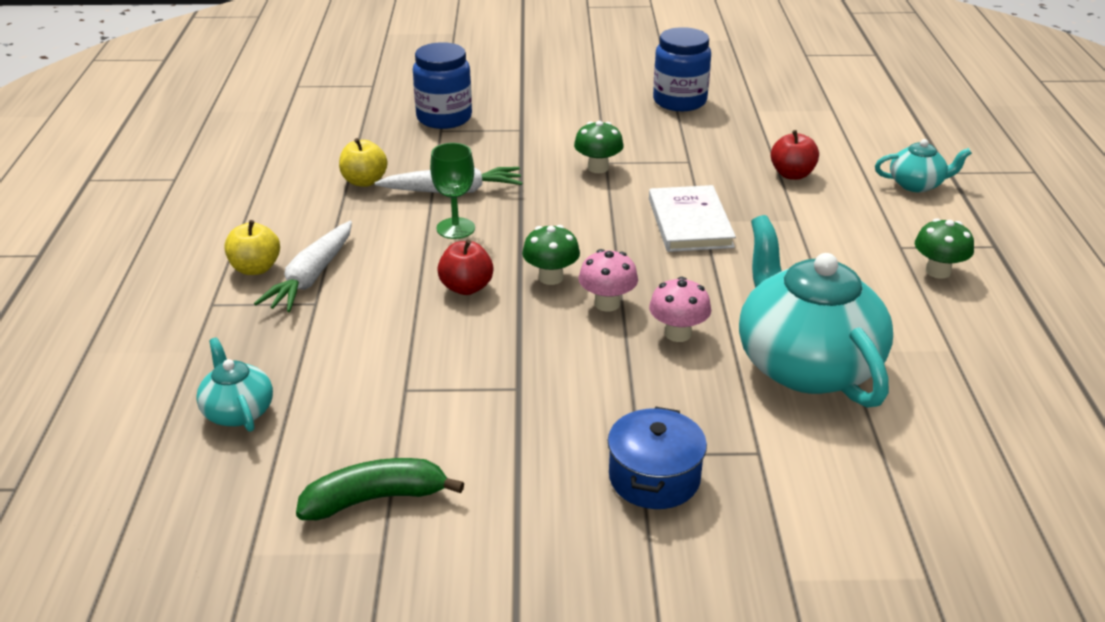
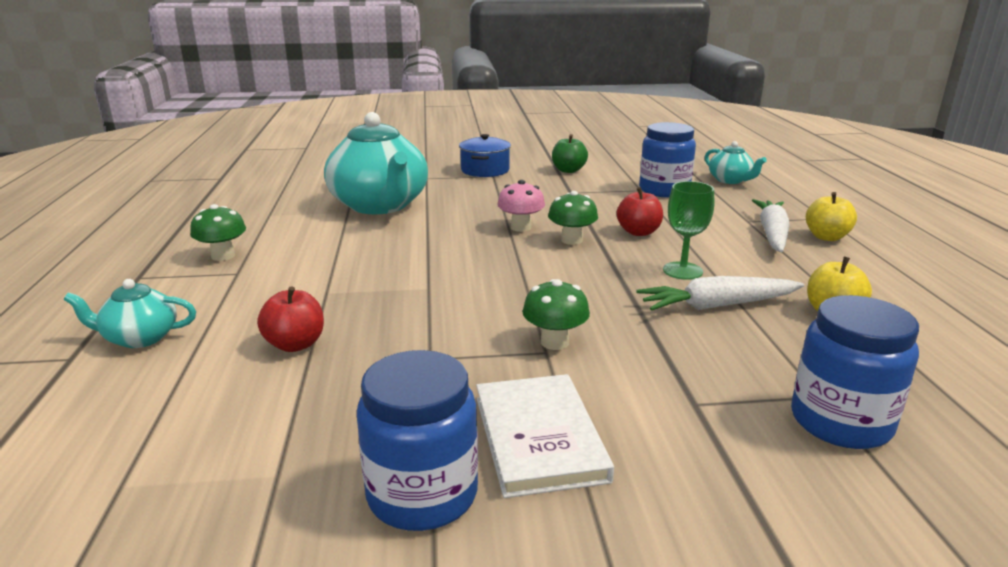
camera: 175 degrees right, 10 degrees down
(370, 384) = (664, 190): none -> blue jar
(375, 499) = (624, 162): green banana -> none
(498, 467) = (568, 170): none -> green apple
(678, 333) = (466, 215): pink mushroom -> none
(690, 223) = (443, 284): white book -> white book (539, 438)

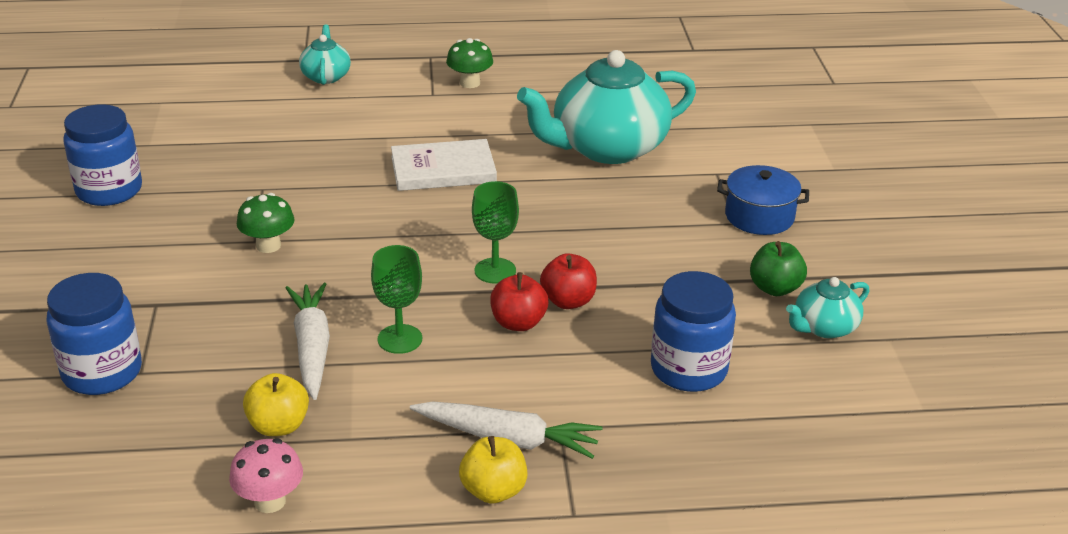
camera: 90 degrees right, 10 degrees up
(295, 344) = (299, 133): red apple -> red apple (568, 301)
(520, 227) = (536, 238): pink mushroom -> pink mushroom (270, 501)
(539, 438) = (144, 232): white book -> white book (443, 169)
(571, 240) = (495, 271): green mushroom -> green goblet
(730, 180) = (754, 452): turquoise teapot -> turquoise teapot (824, 327)

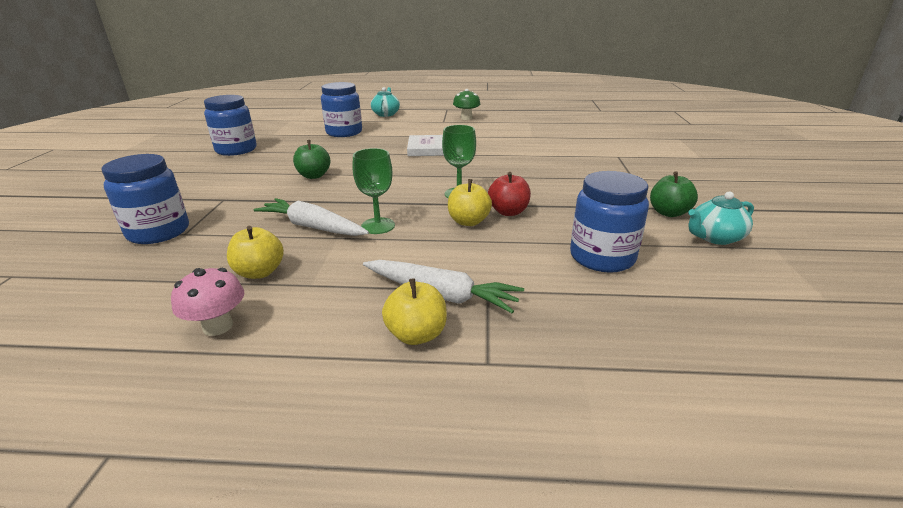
camera: 10 degrees right, 5 degrees down
(268, 245) = (314, 176): green mushroom -> green apple
(272, 134) = (344, 132): none -> blue jar
(312, 347) = (312, 227): white carrot -> white carrot turned 60 degrees counterclockwise
(518, 323) = (468, 222): red apple -> yellow apple
(607, 148) = (545, 144): turquoise teapot -> none
(759, 216) = (651, 176): blue pot -> none

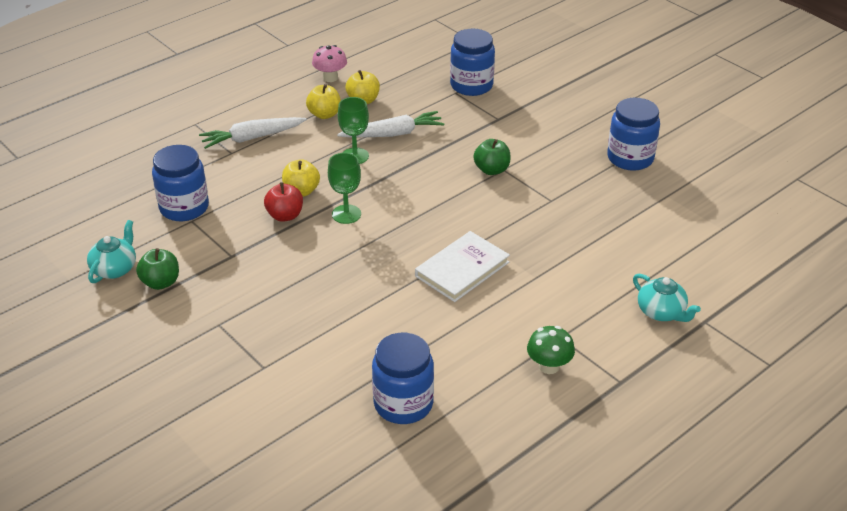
camera: 135 degrees right, 10 degrees up
(344, 132) = (610, 240): blue jar -> blue jar (403, 404)
(416, 334) = (239, 117): yellow apple -> yellow apple (324, 114)

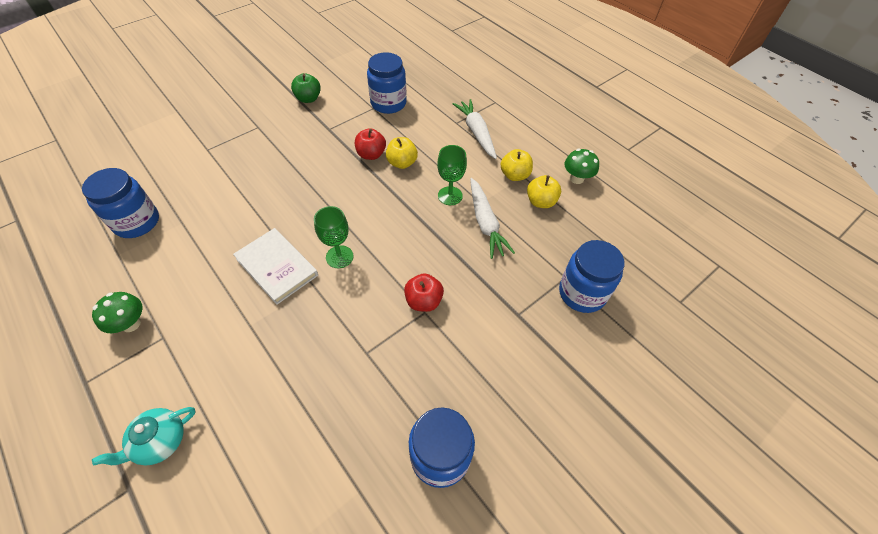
camera: 90 degrees right, 15 degrees up
(115, 268) = (328, 79): turquoise teapot -> none
(330, 78) = (576, 178): pink mushroom -> green mushroom
(346, 214) = (367, 190): green goblet -> green goblet (339, 257)
(491, 170) = (423, 301): green apple -> red apple

